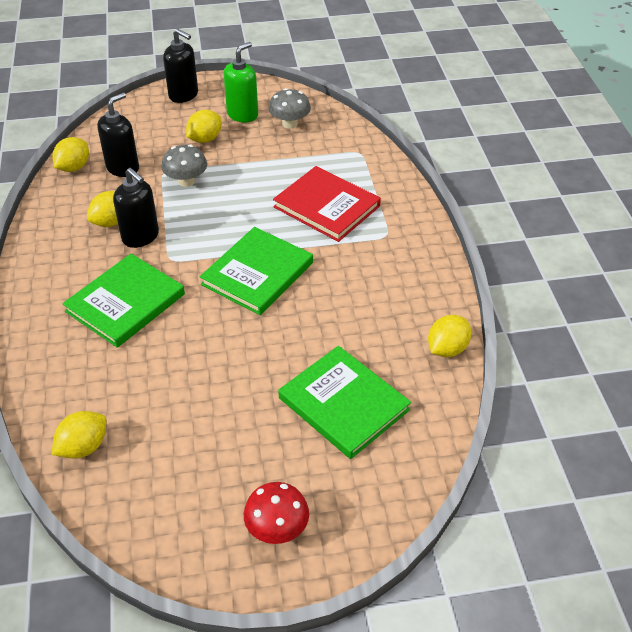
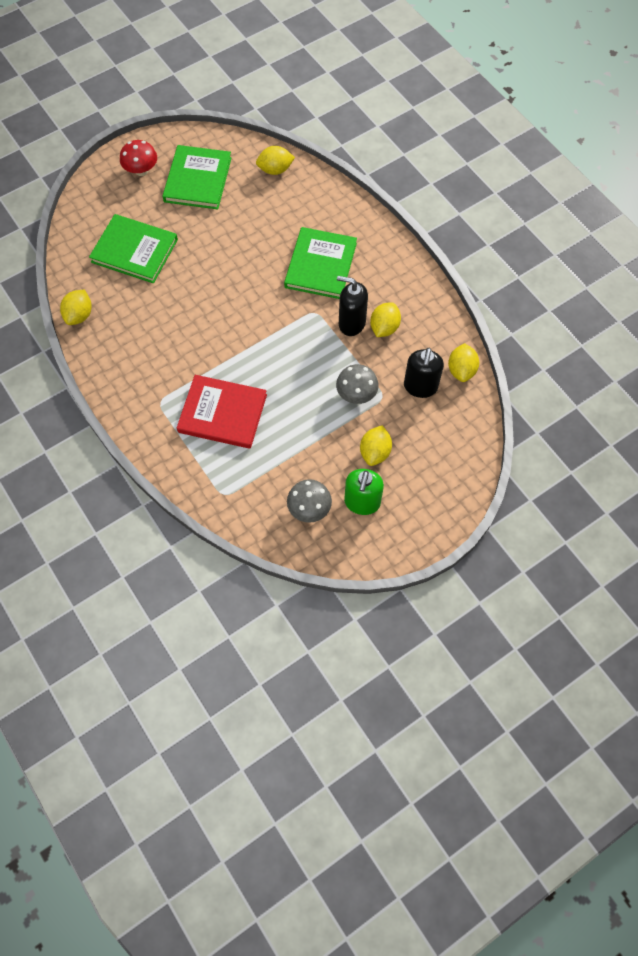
camera: 155 degrees right, 20 degrees up
(83, 447) = (275, 170): yellow lemon -> yellow lemon turned 60 degrees clockwise
(184, 95) = (438, 507): black soap dispenser -> none
(257, 273) = (242, 325): green book -> green book (197, 180)

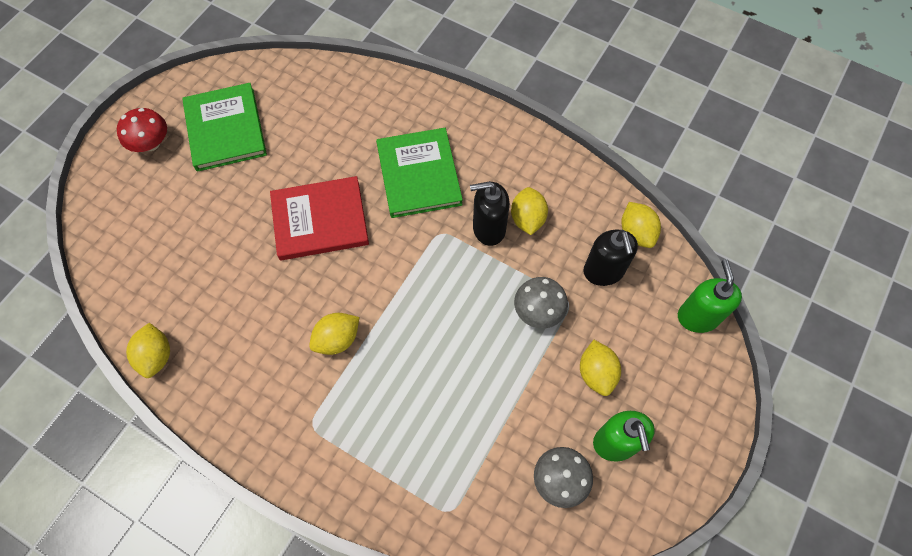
camera: 25 degrees left, 0 degrees up
(134, 251) = (189, 245): green book -> none
(222, 413) = (396, 405): red book -> red book (320, 220)
(275, 170) = (311, 84): yellow lemon -> yellow lemon (337, 339)
(473, 446) = (697, 317): none -> green soap dispenser

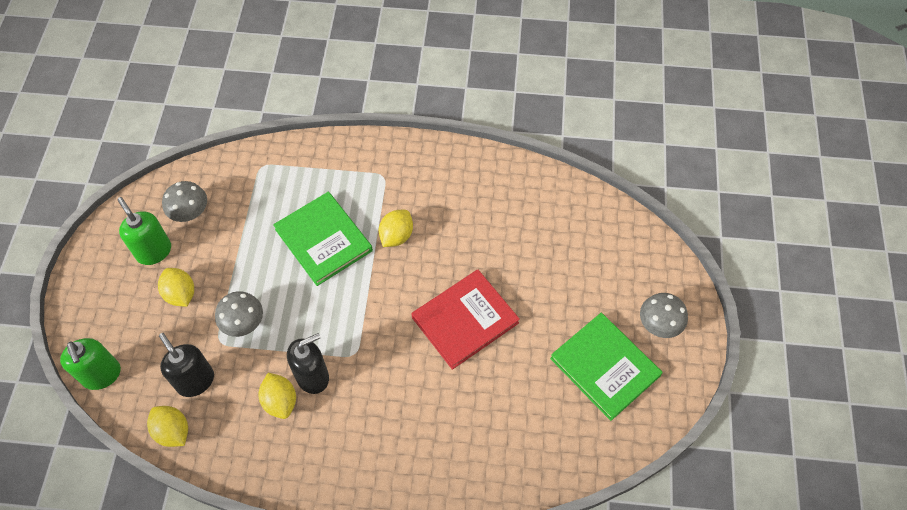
camera: 155 degrees right, 5 degrees down
(151, 143) = (659, 324): red mushroom -> grey mushroom
(156, 356) = (522, 172): yellow lemon -> none
(419, 175) = (400, 401): green book -> green book (323, 240)

